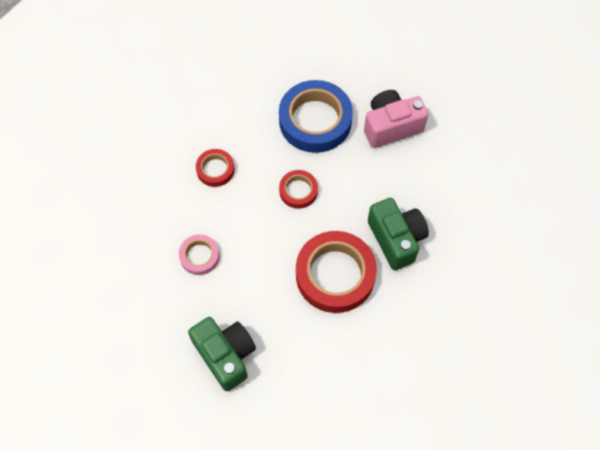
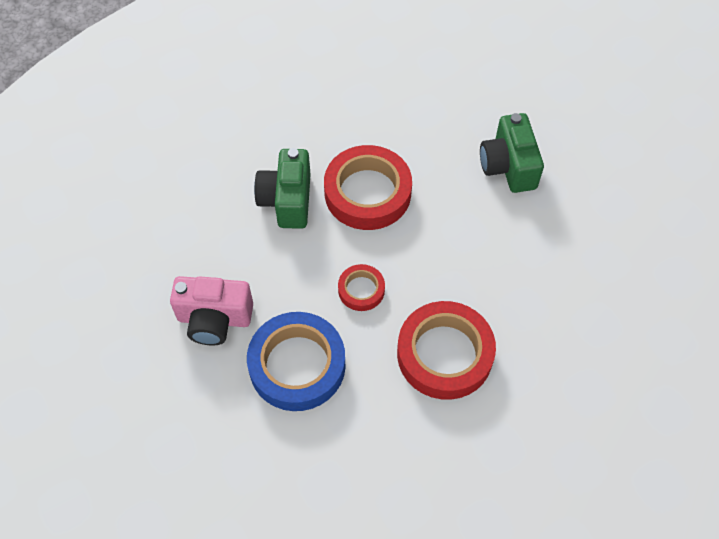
camera: 155 degrees left, 5 degrees down
(199, 256) = (500, 265): pink tape -> none
(215, 169) = (444, 354): red tape -> red tape, size x1.98

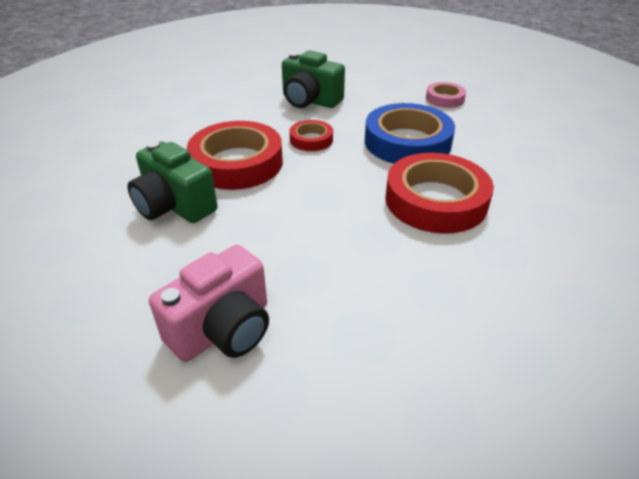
camera: 50 degrees left, 20 degrees down
(297, 365) = (352, 294): blue tape -> blue tape (407, 142)
(361, 290) = (321, 212): red tape -> red tape (311, 140)
(627, 266) = (444, 99): none -> pink tape

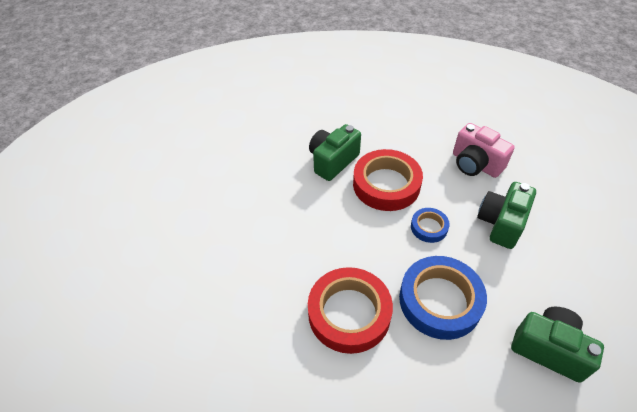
camera: 90 degrees right, 10 degrees up
(223, 329) = (231, 198): pink camera -> pink camera (475, 164)
(311, 140) = (429, 227): red tape -> blue tape
(444, 99) = (548, 349): pink tape -> green camera

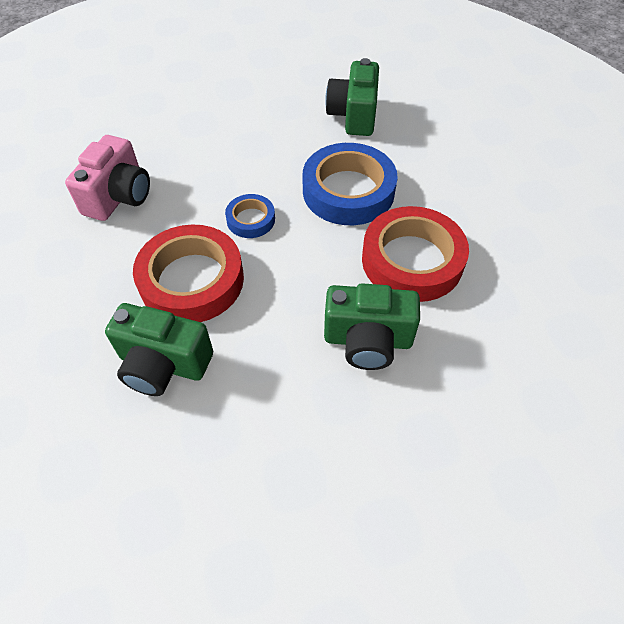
camera: 115 degrees left, 5 degrees up
(501, 223) = (216, 161): green camera -> green camera (368, 340)

